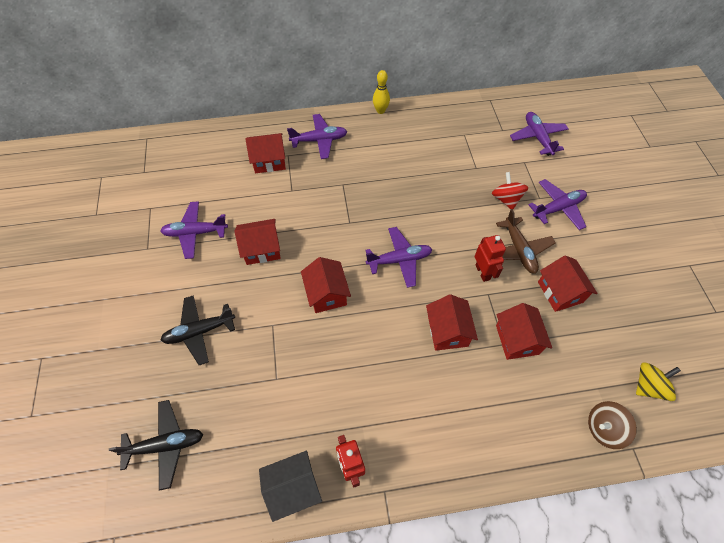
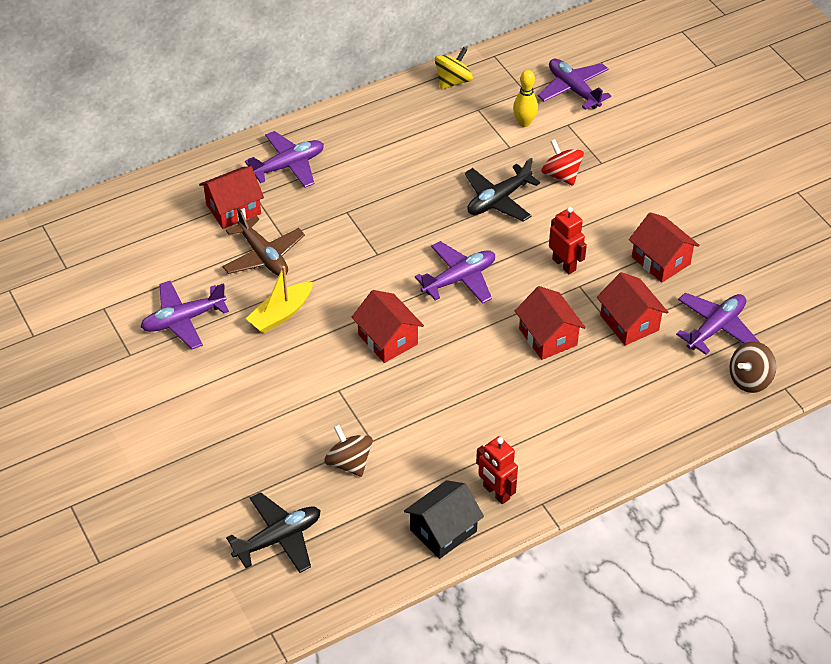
camera: 20 degrees left, 10 degrees down
(199, 331) = (253, 422): black plane -> black plane (498, 200)
(250, 393) = (349, 462): none -> brown spinning top
(261, 249) = (281, 314): red house -> yellow boat
(380, 111) = (353, 106): yellow bowling pin -> yellow bowling pin (524, 123)
(518, 250) = (597, 228): brown plane -> brown plane (263, 256)
(558, 208) = (627, 169): purple plane -> purple plane (715, 328)
(648, 386) = (784, 327): yellow spinning top -> yellow spinning top (453, 81)

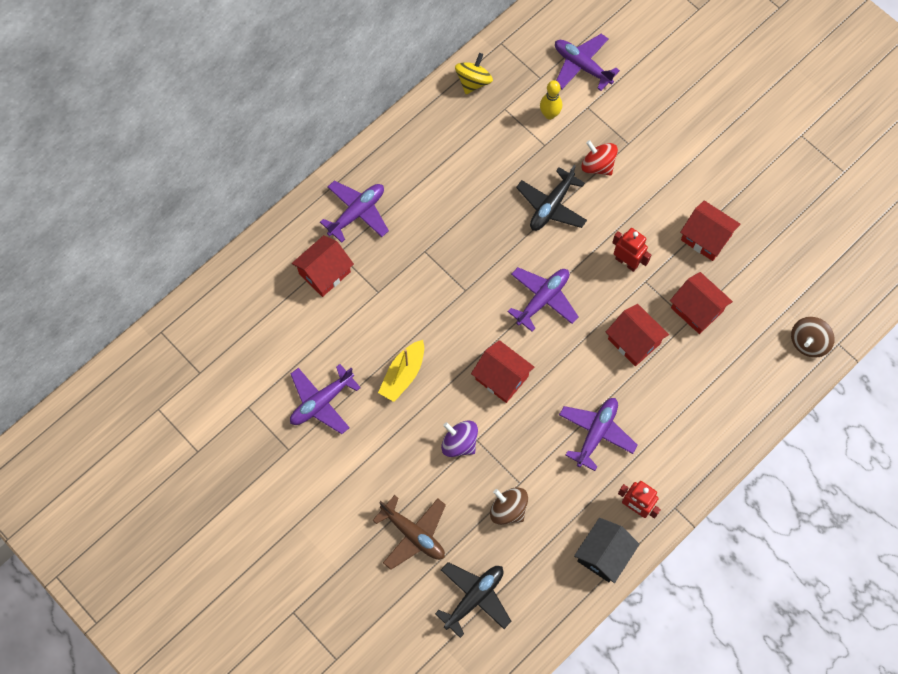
camera: 15 degrees left, 20 degrees up
(263, 256) = (367, 317): brown plane -> brown plane (413, 534)
(318, 389) = (459, 443): none -> purple spinning top
(715, 328) = (768, 297): purple plane -> purple plane (596, 433)

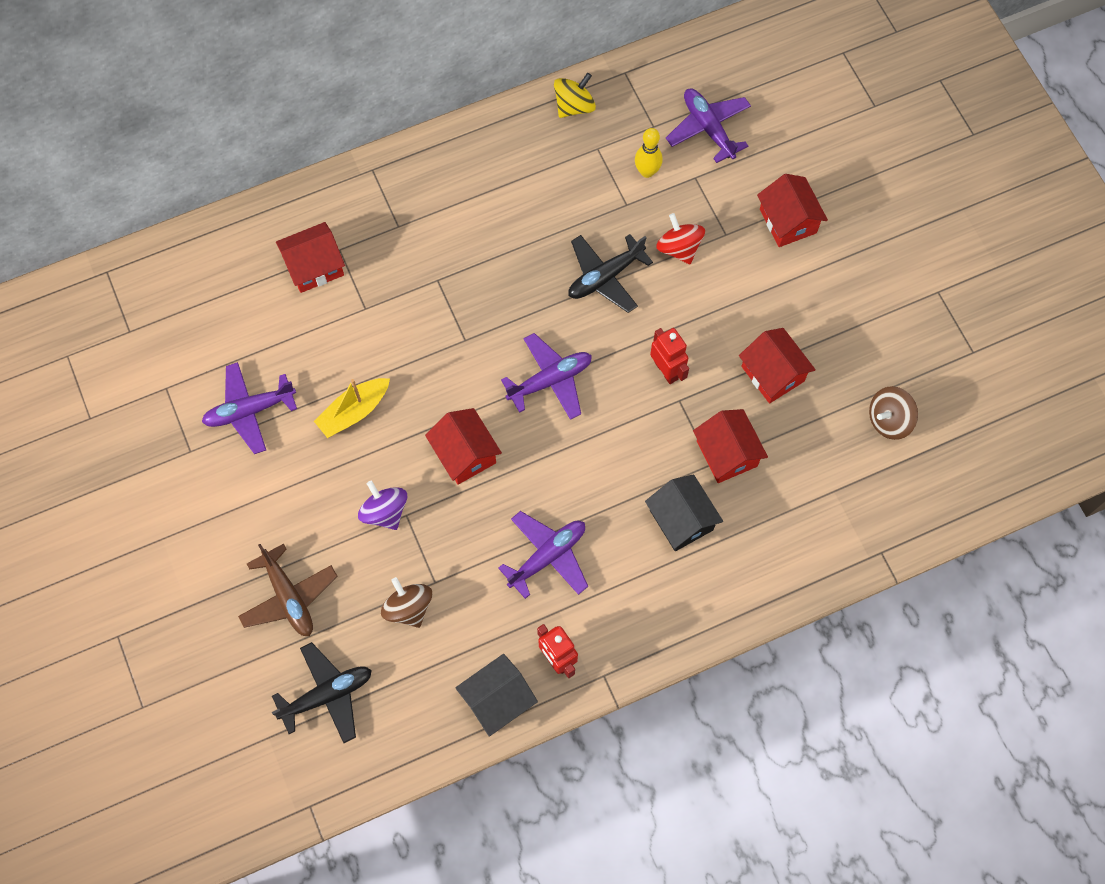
camera: 20 degrees right, 0 degrees up
(357, 213) = (379, 212): purple plane -> none
(634, 341) = (636, 465): red house -> red house (787, 221)
(684, 371) = (681, 520): none -> black house
(808, 342) = (845, 538): brown spinning top -> brown spinning top (889, 420)

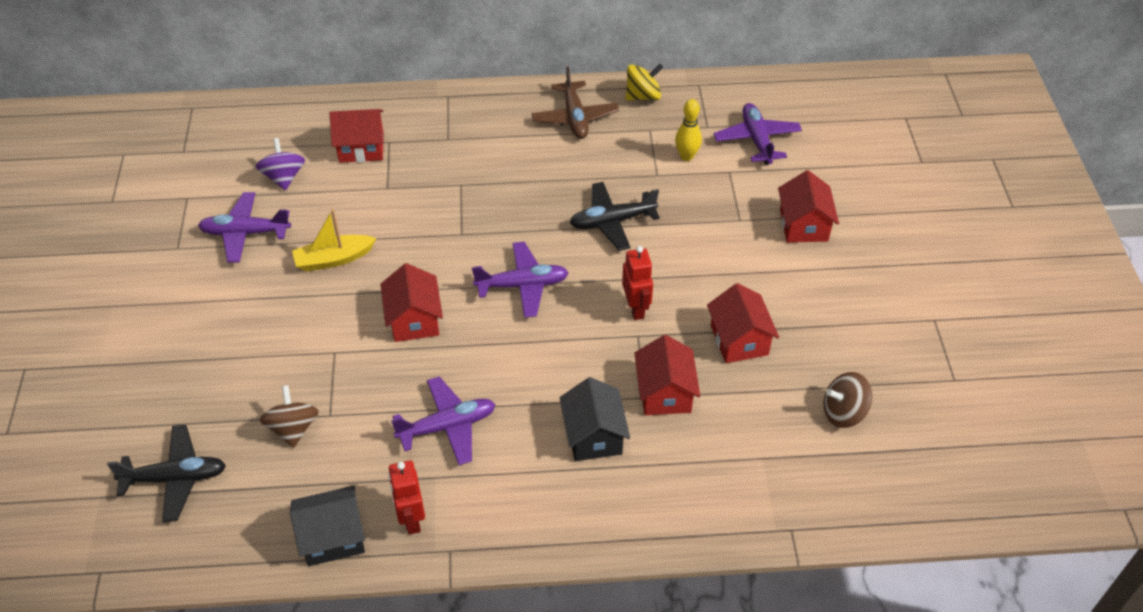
camera: 20 degrees right, 20 degrees down
(288, 597) = (191, 385): brown plane -> brown plane (575, 117)
(385, 512) = (316, 343): purple spinning top -> purple spinning top (284, 177)
(679, 248) = (691, 218): red spinning top -> none

